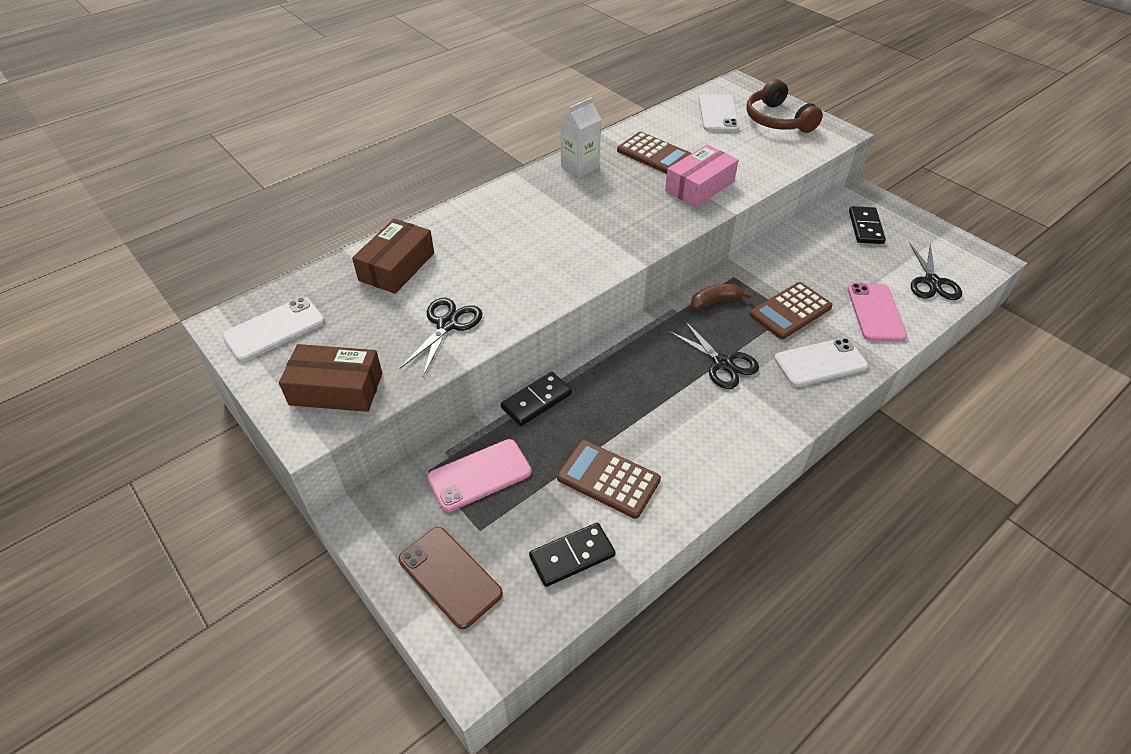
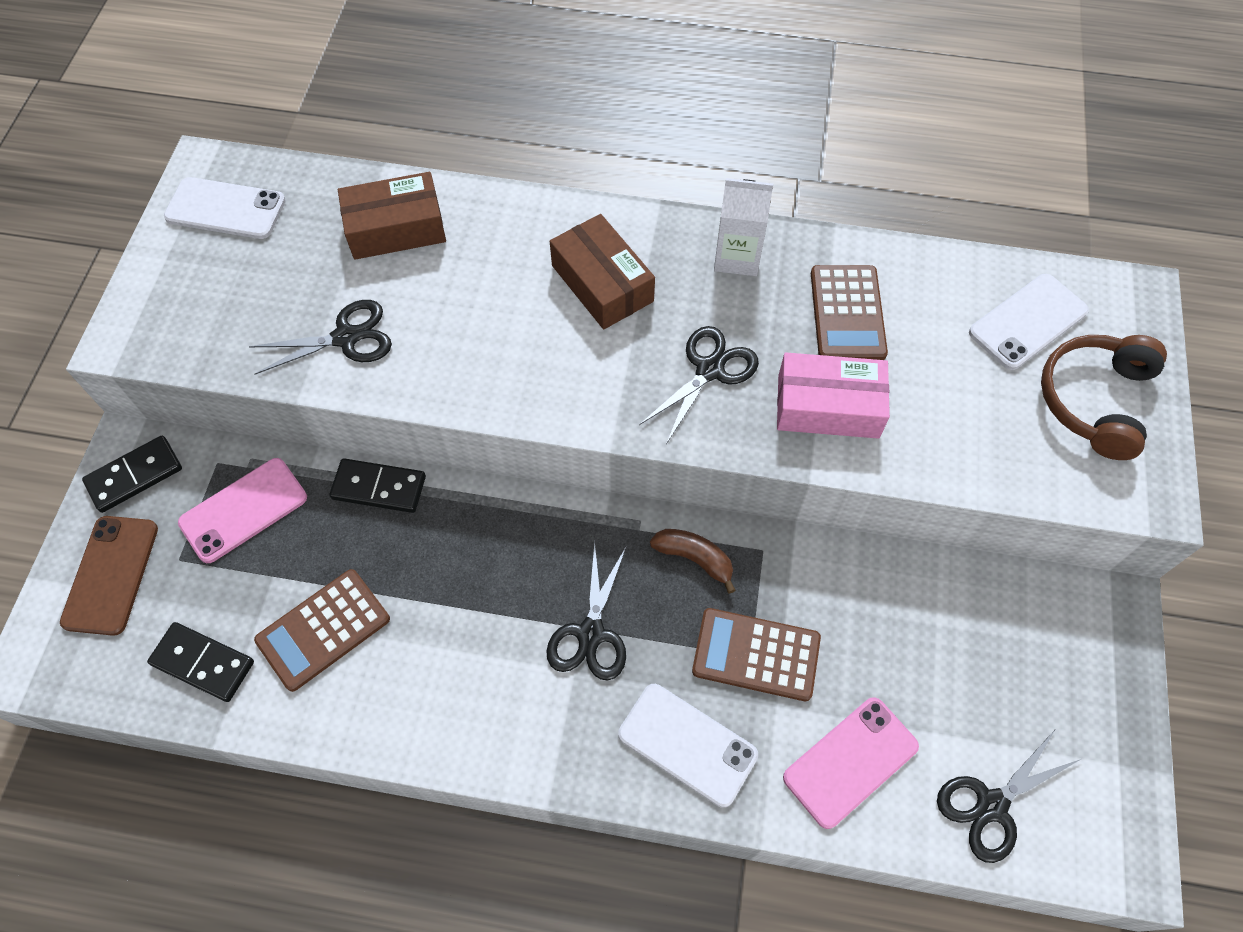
camera: 50 degrees right, 15 degrees up
(336, 389) = (187, 319): brown box -> brown box (602, 283)
(479, 475) = (243, 510): pink phone -> pink phone turned 60 degrees counterclockwise
(608, 479) = (323, 629): brown calculator -> brown calculator turned 120 degrees counterclockwise
(636, 209) = (709, 370): none -> black scissors
(865, 227) = (1034, 651): black domino -> black domino (135, 476)

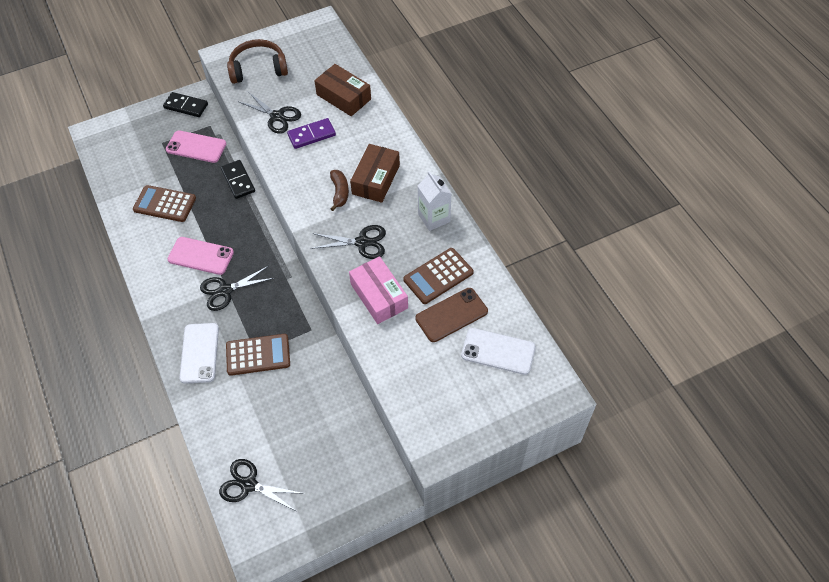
camera: 55 degrees right, 5 degrees down
(111, 575) = (141, 128): brown phone -> brown phone (451, 315)
(203, 663) = (126, 178): black domino -> none
(225, 209) = (306, 42): white phone -> none
(433, 313) = (311, 135): none -> purple domino
(694, 558) = (287, 306): brown banana -> brown banana (340, 192)
(756, 654) = (258, 355): brown calculator -> brown calculator turned 105 degrees clockwise
(850, 762) = (232, 418): pink phone -> pink phone (201, 256)
(1095, 400) = (473, 402): brown headphones -> brown headphones (258, 69)

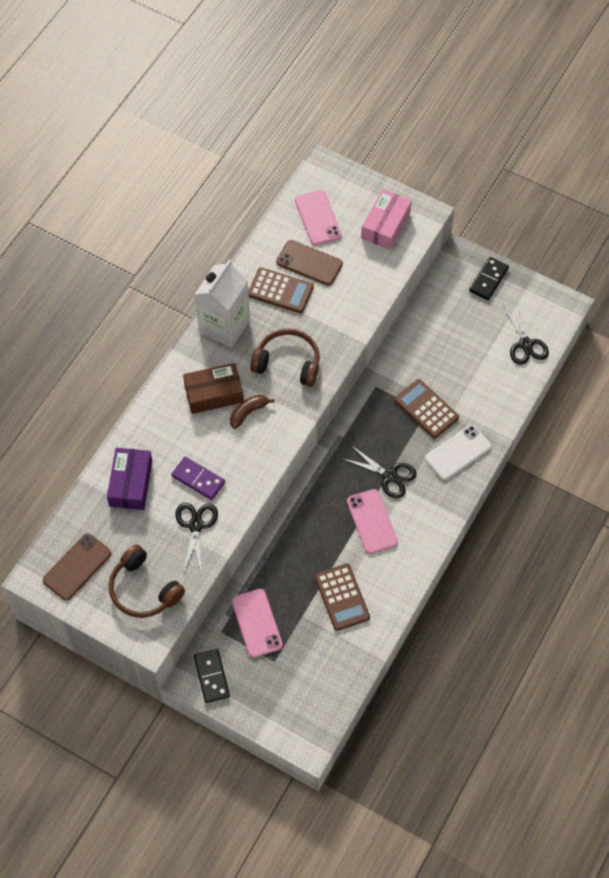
camera: 125 degrees left, 5 degrees up
(238, 180) = (270, 552): black domino -> black domino (488, 280)
(307, 44) = (77, 567): none -> brown phone
(343, 97) = (131, 483): brown box -> purple box
(362, 242) = (288, 363): black scissors -> brown headphones
(379, 296) = (329, 320): pink box -> pink box (386, 225)
(434, 218) = (224, 326): white carton -> white carton, size x1.58
(498, 351) = (318, 218): white phone -> pink phone

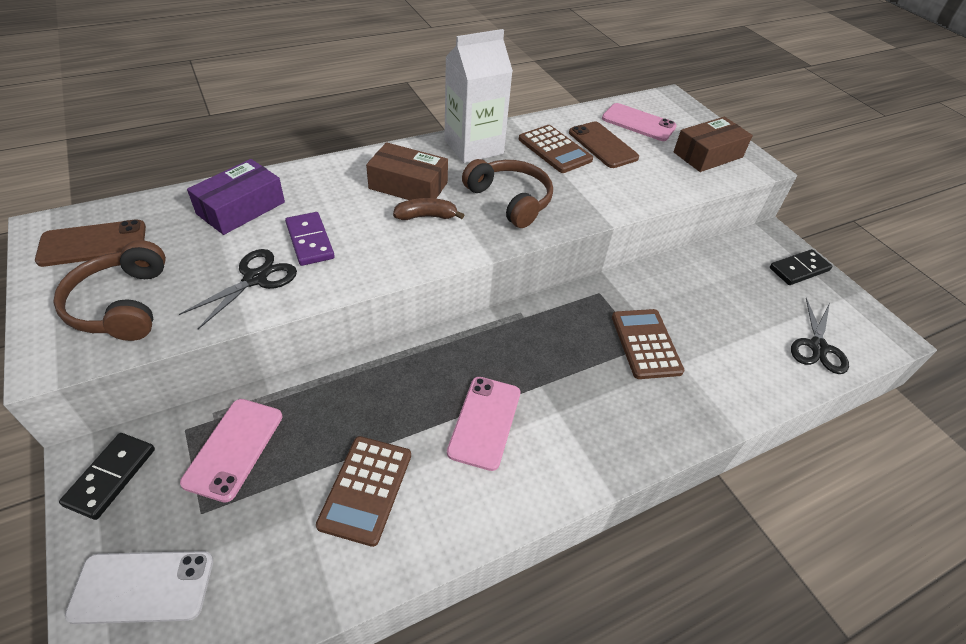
camera: 30 degrees right, 15 degrees down
(318, 218) = (638, 123): pink phone -> pink phone turned 75 degrees counterclockwise
(386, 225) = (708, 155): pink box -> brown box
(389, 476) = (548, 385): black scissors -> none
(458, 452) = (657, 411): white phone -> white phone (142, 587)

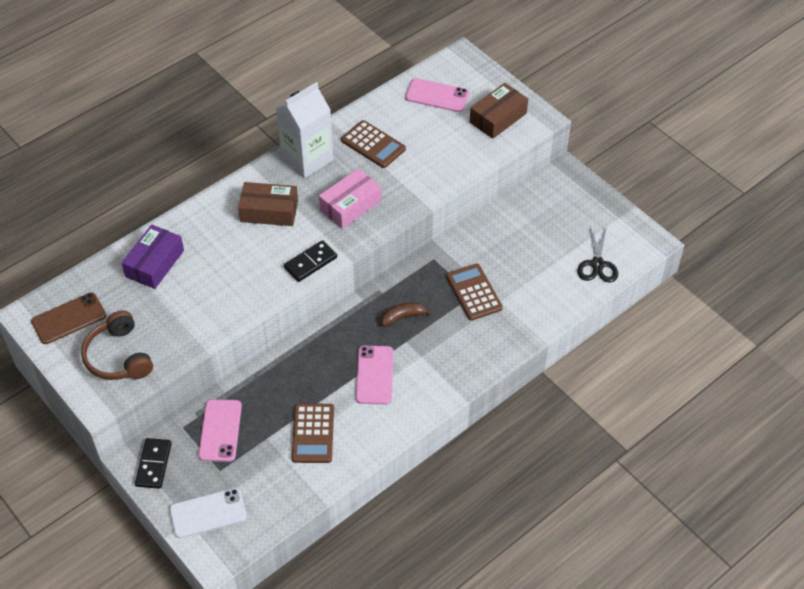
camera: 10 degrees left, 5 degrees up
(255, 279) = (195, 317): black scissors -> none
(310, 241) = (218, 278): purple domino -> none
(426, 216) = (292, 236): brown banana -> brown banana (403, 317)
(510, 200) = (350, 205): brown headphones -> pink box
(603, 145) = (411, 129): brown phone -> none
(799, 269) = (585, 199): black domino -> black domino (310, 262)

